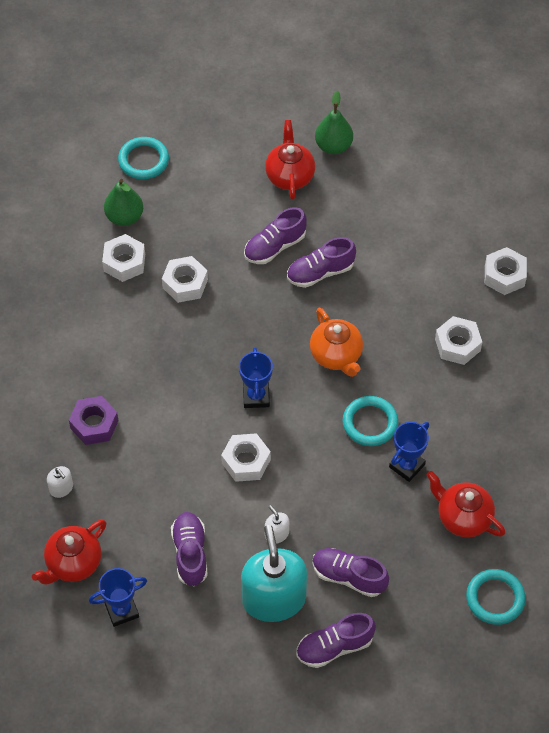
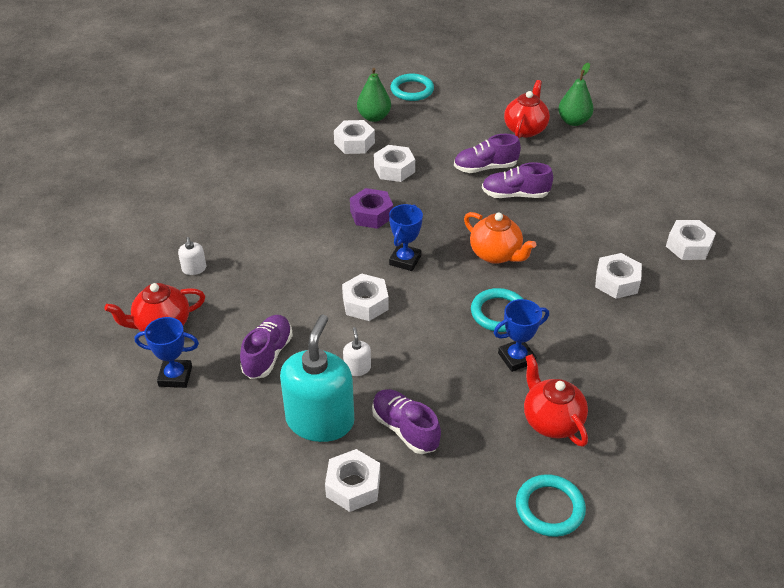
camera: 25 degrees right, 15 degrees down
(94, 424) = (254, 235): purple nut -> purple nut (371, 214)
(334, 646) = (353, 486): purple shoe -> white nut
(336, 355) = (496, 254): orange teapot -> orange teapot turned 45 degrees counterclockwise

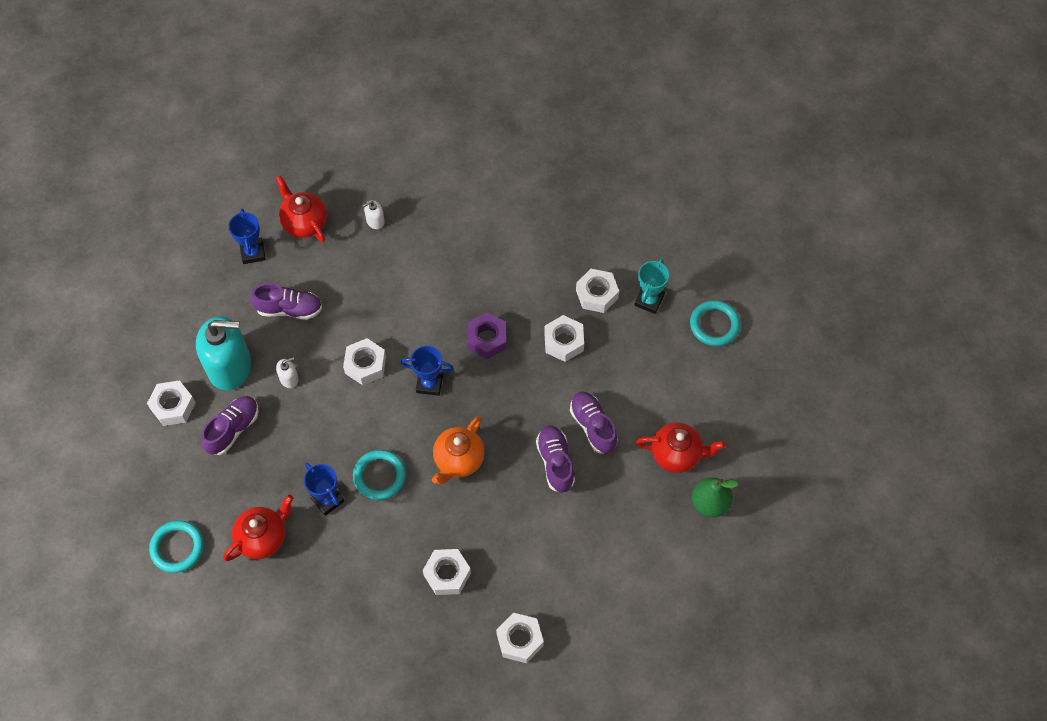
camera: 75 degrees right, 20 degrees up
(374, 117) = (649, 300): green pear -> turquoise trophy

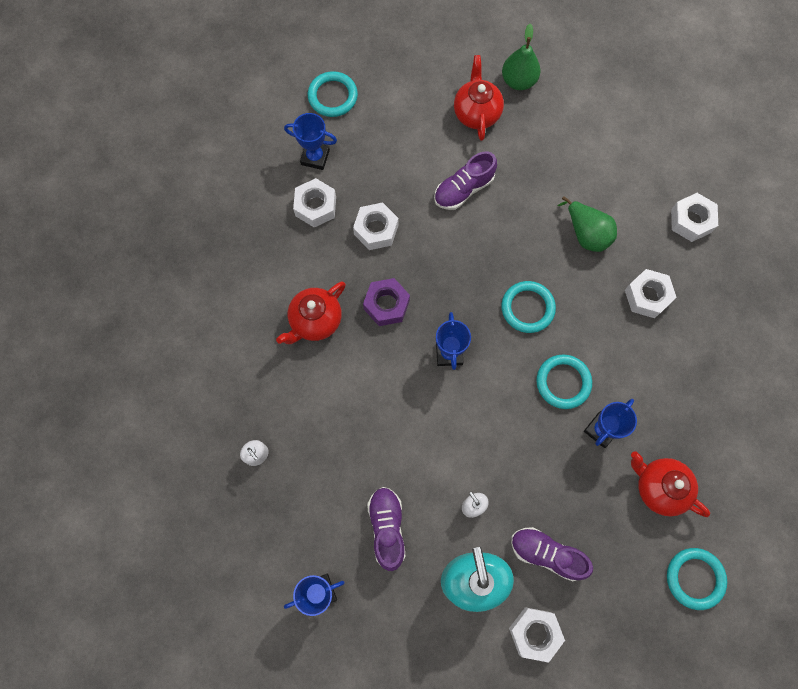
camera: 100 degrees left, 10 degrees up
(304, 222) = (270, 539): red teapot -> red teapot (315, 321)
(365, 365) = (440, 425): white nut -> none
(458, 460) = (527, 308): orange teapot -> turquoise ring
(524, 531) = (586, 233): none -> green pear
(555, 462) = (509, 217): purple shoe -> none
(649, 300) = (315, 157): turquoise trophy -> blue trophy

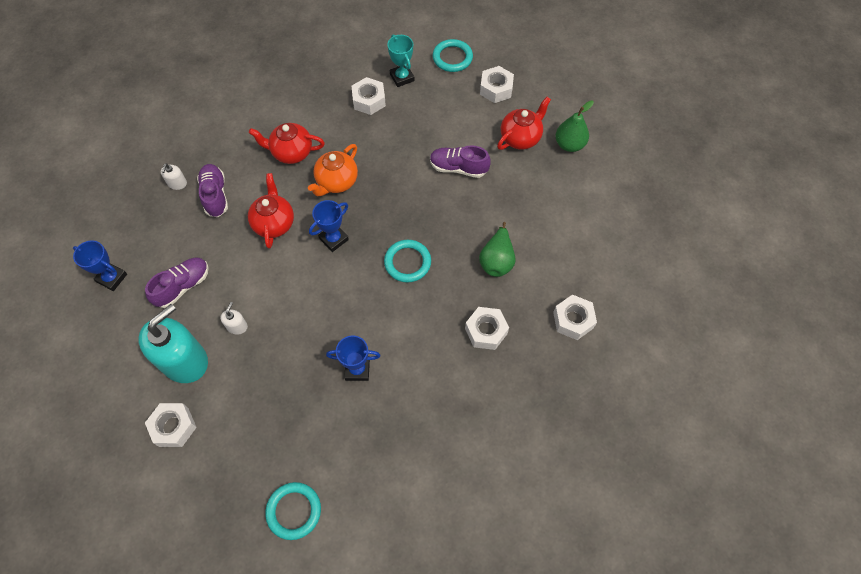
camera: 50 degrees right, 10 degrees down
(315, 157) = (402, 77): blue trophy -> turquoise trophy
(376, 229) = (383, 141): white nut -> white nut (496, 89)
(386, 305) = (336, 182): purple nut -> orange teapot
(547, 554) = (237, 396): purple shoe -> purple shoe (215, 195)
(563, 382) = (372, 321): turquoise ring -> none
(659, 487) = (345, 438): red teapot -> red teapot (274, 223)

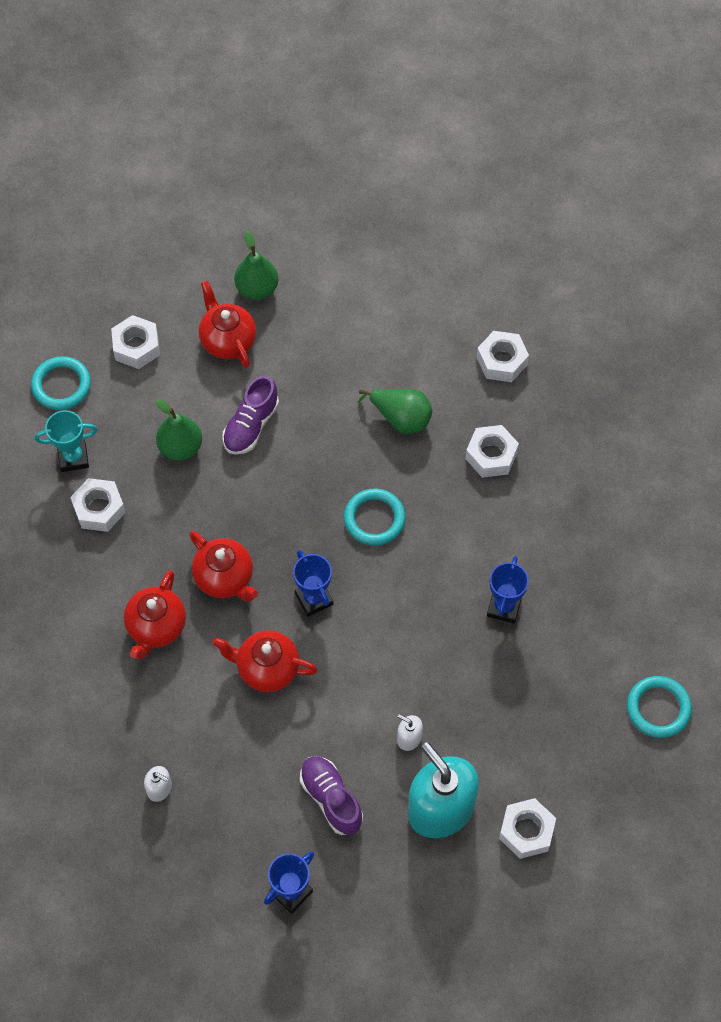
camera: 75 degrees left, 0 degrees up
(215, 195) = (196, 739): purple shoe -> none
(336, 182) = (225, 578): orange teapot -> red teapot
(428, 132) = (180, 447): none -> green pear

